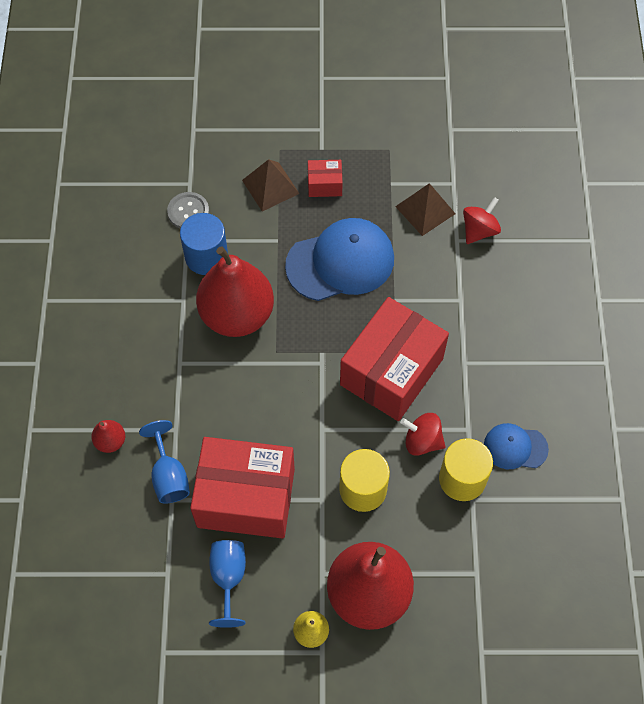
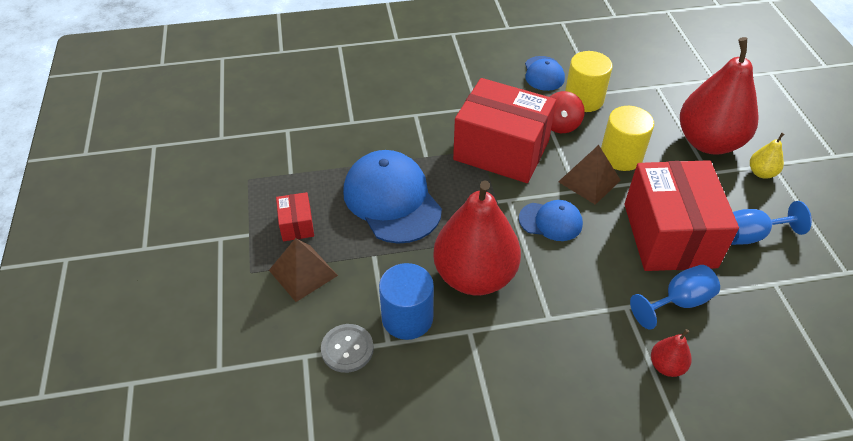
camera: 100 degrees left, 15 degrees down
(286, 393) = (550, 221): none -> blue cap
(425, 210) = (320, 145): brown pyramid -> brown pyramid (589, 181)
(479, 230) = (339, 108): red spinning top -> none

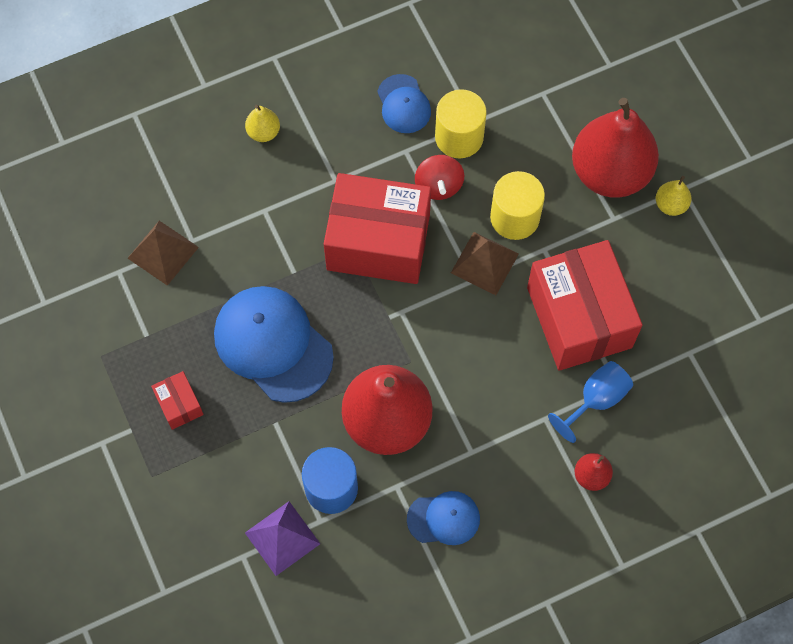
camera: 15 degrees left, 20 degrees up
(303, 272) = (207, 462): brown pyramid -> brown pyramid (163, 252)
(347, 349) = (282, 538): grey button -> purple pyramid
(431, 70) = (263, 132): none -> yellow pear
(550, 221) = (452, 330): blue cap -> blue cap (443, 518)
(750, 235) = (663, 296): blue goblet -> none

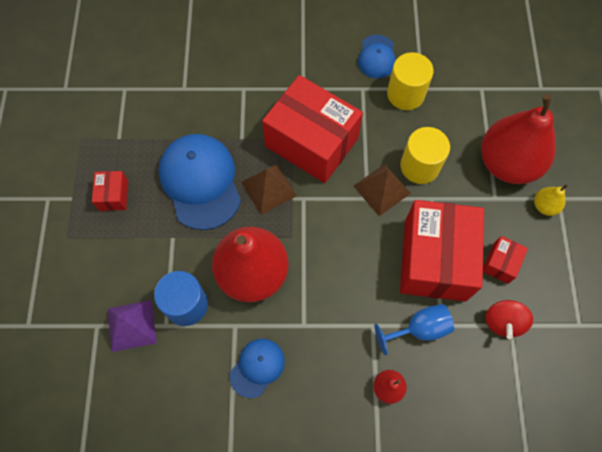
camera: 25 degrees right, 0 degrees up
(163, 252) = (160, 88): brown pyramid -> brown pyramid (269, 188)
(263, 132) = (270, 37): yellow pear -> none
(438, 185) = (374, 121): red spinning top -> red spinning top (503, 322)
(443, 518) = (257, 367): blue cap -> blue cap turned 75 degrees counterclockwise
(650, 290) = (500, 263): none -> red box

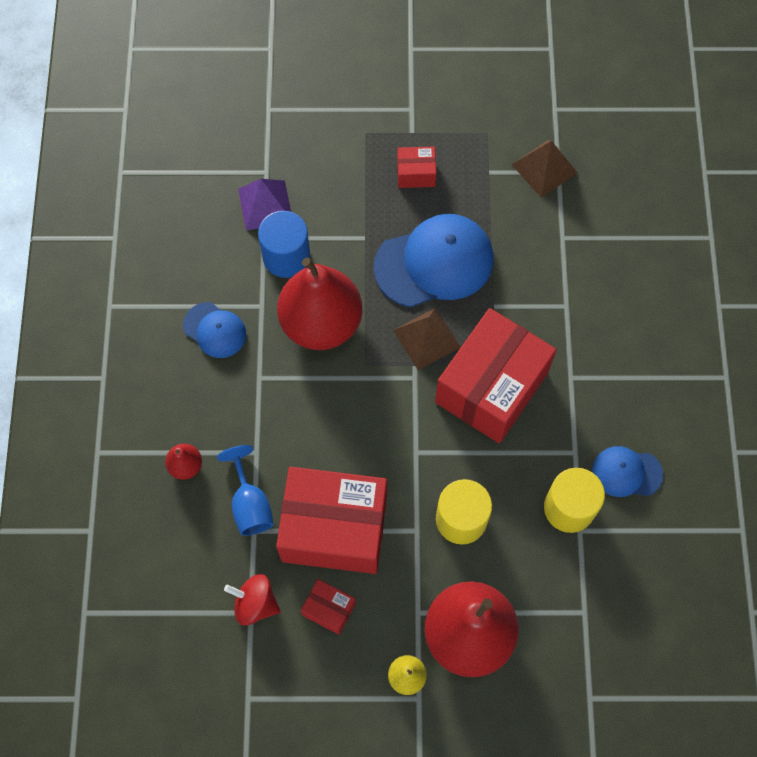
camera: 90 degrees right, 0 degrees up
(381, 189) = (428, 470): brown pyramid -> brown pyramid (544, 168)

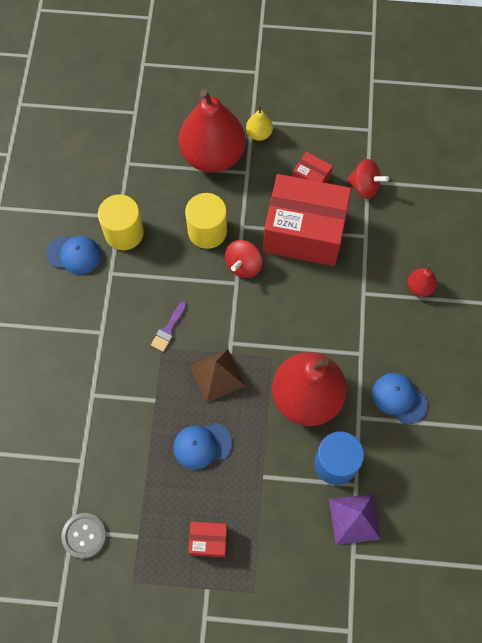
camera: 175 degrees left, 0 degrees up
(250, 504) = (368, 254): blue goblet -> none
(409, 476) = (243, 265): none -> red spinning top
(434, 263) = (202, 445): blue cap -> blue cap, size x0.54
(491, 387) = (168, 329): red box -> purple brush
(544, 168) = (84, 535): brown pyramid -> grey button

